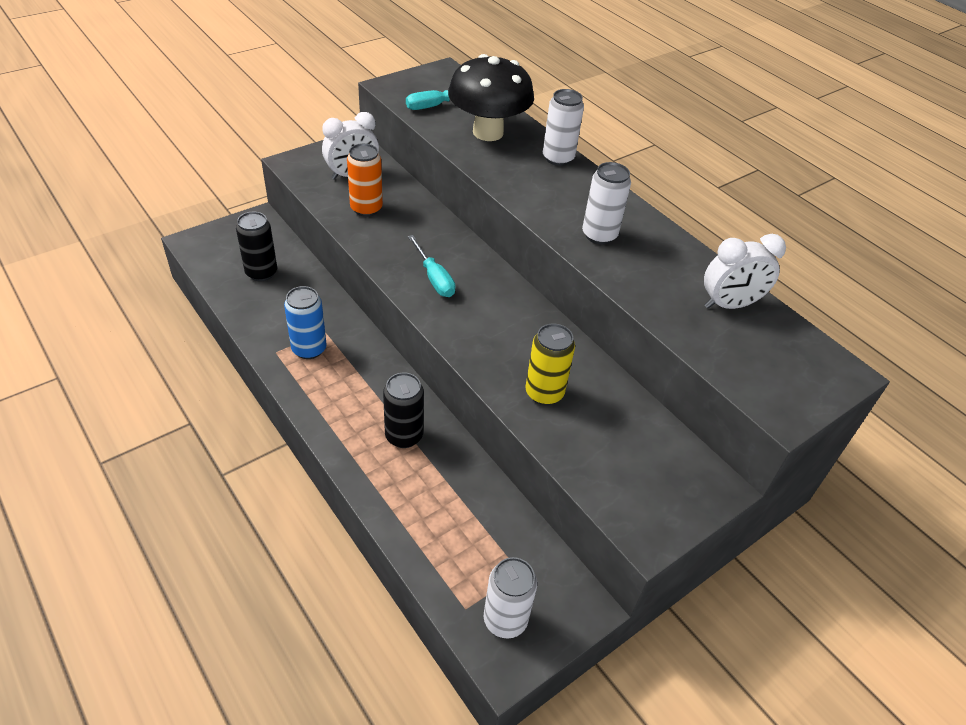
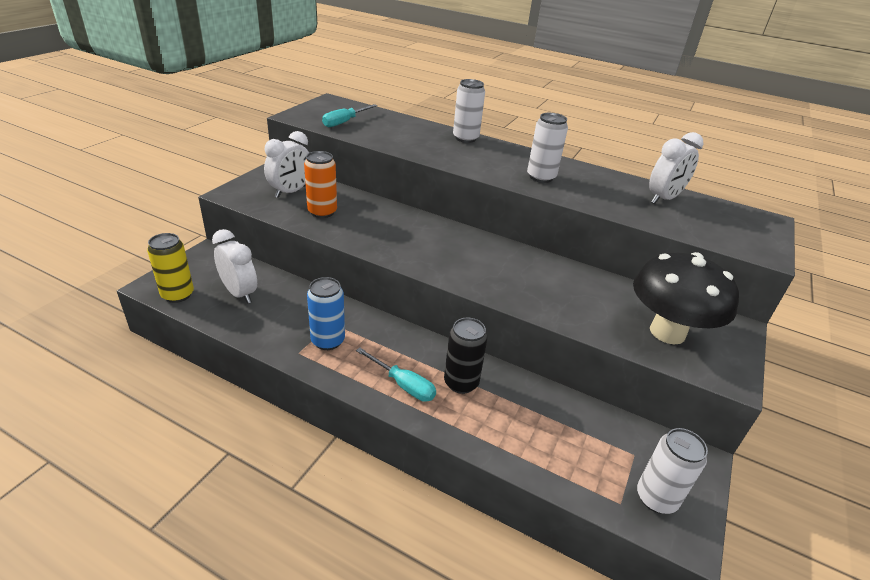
camera: 25 degrees left, 10 degrees down
(261, 273) = (239, 293): black can -> white clock
(434, 278) = (419, 247): turquoise screwdriver -> turquoise screwdriver (403, 384)
(488, 132) = (400, 132): black mushroom -> black mushroom (667, 332)
(544, 393) = (570, 302): yellow can -> yellow can (177, 295)

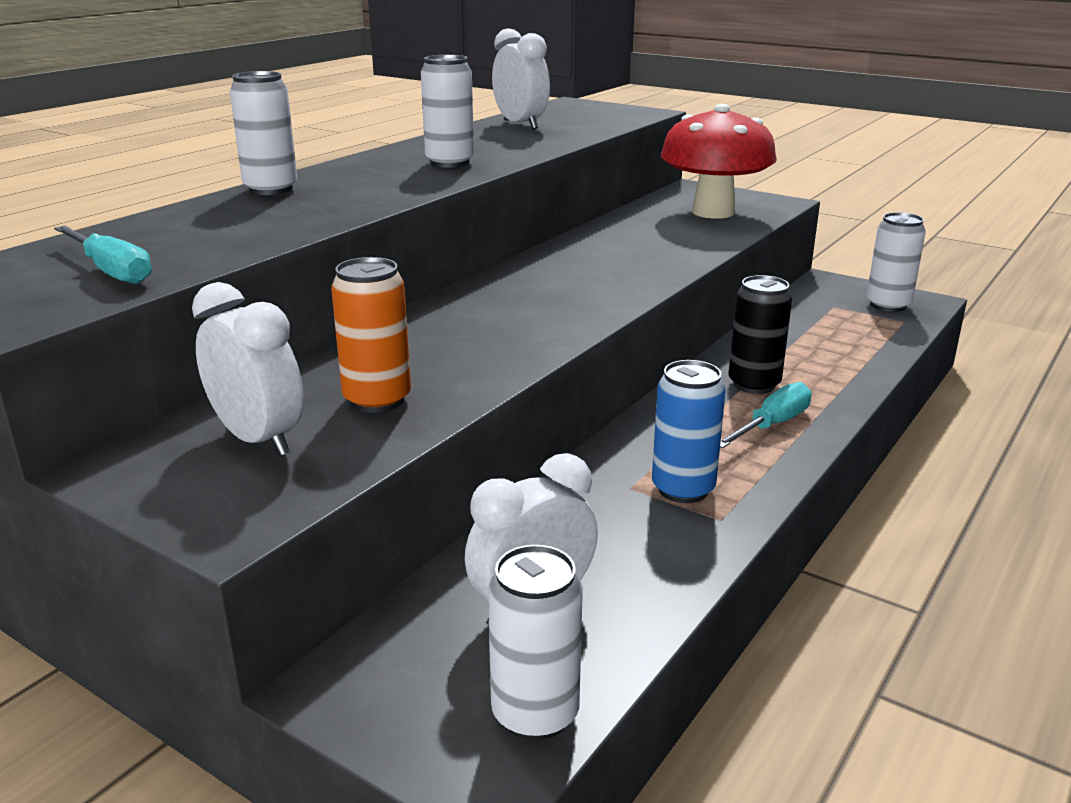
camera: 80 degrees left, 10 degrees down
(177, 295) = (535, 714): yellow can -> white can
(667, 332) = (713, 212): black mushroom -> red mushroom

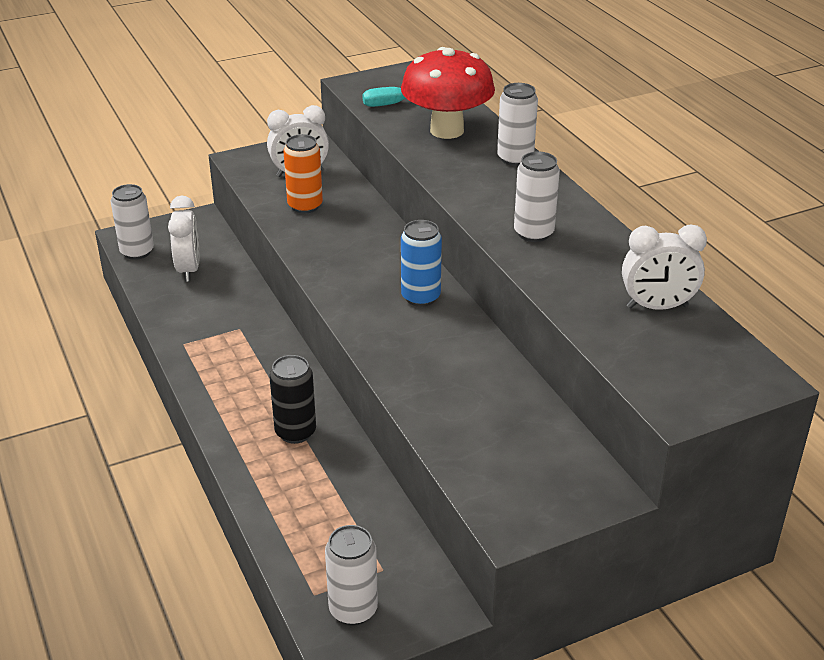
camera: 120 degrees right, 10 degrees up
(683, 489) = (218, 344): blue can -> blue can (420, 297)
(713, 212) = (508, 460): red mushroom -> red mushroom (447, 130)
(772, 425) = (241, 410): turquoise screwdriver -> none

